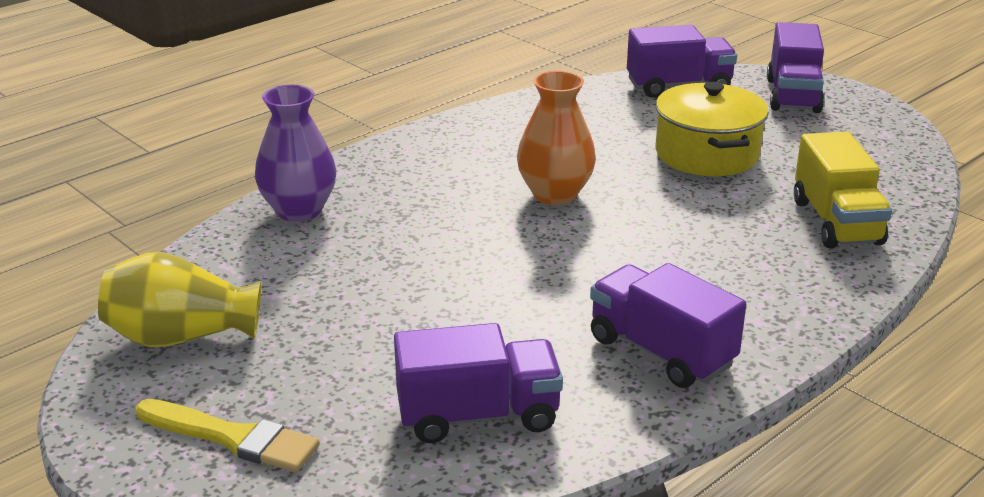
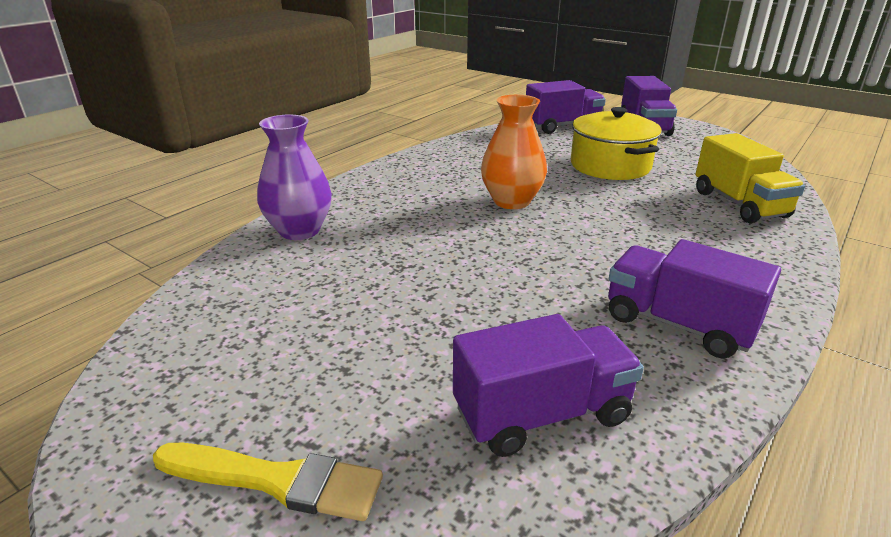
camera: 10 degrees left, 0 degrees up
(181, 337) = (202, 361): yellow vase -> none

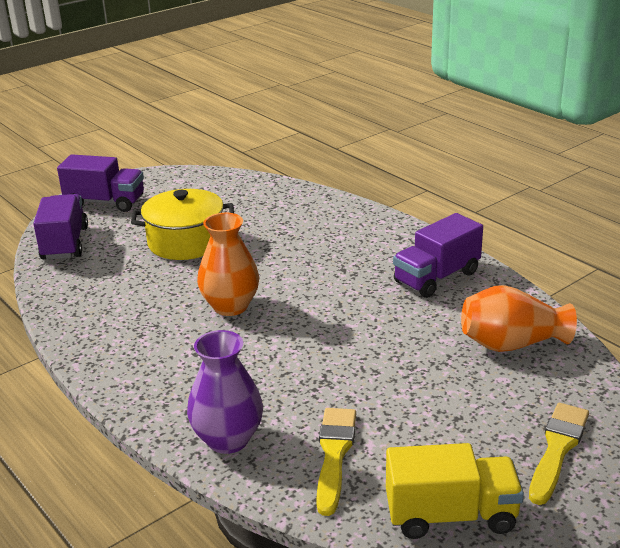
camera: 75 degrees left, 0 degrees up
(274, 287) = (334, 455): none -> yellow brush
(541, 414) = (511, 344): purple truck -> orange vase
(739, 204) = (291, 209): yellow truck -> yellow truck (451, 515)

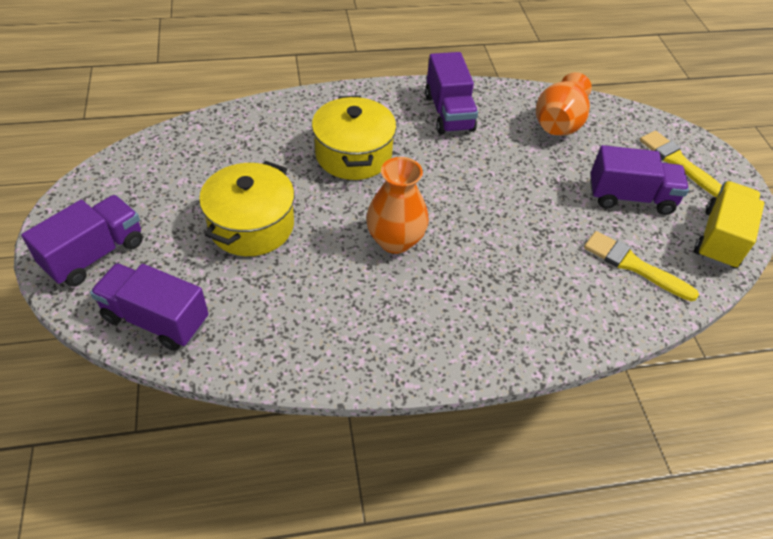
camera: 65 degrees left, 20 degrees up
(228, 439) = (585, 317): purple vase -> none
(316, 253) = (353, 154): none -> yellow pot
(445, 425) = (630, 197): none -> purple truck

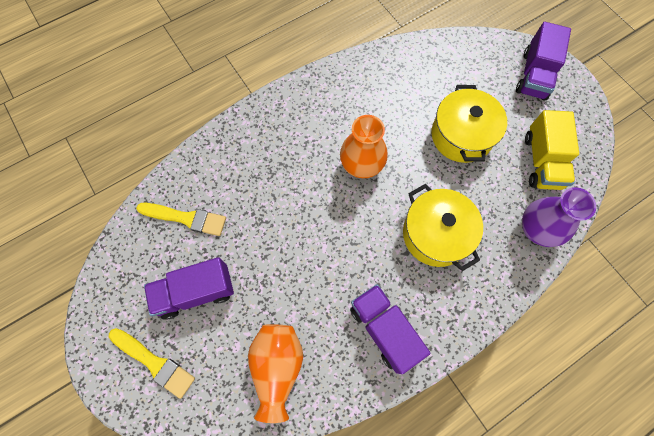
camera: 160 degrees right, 20 degrees up
(156, 319) = (465, 54): purple truck -> none
(249, 123) = (536, 229): none -> purple vase
(719, 239) = (118, 277): yellow truck -> yellow truck (542, 161)

